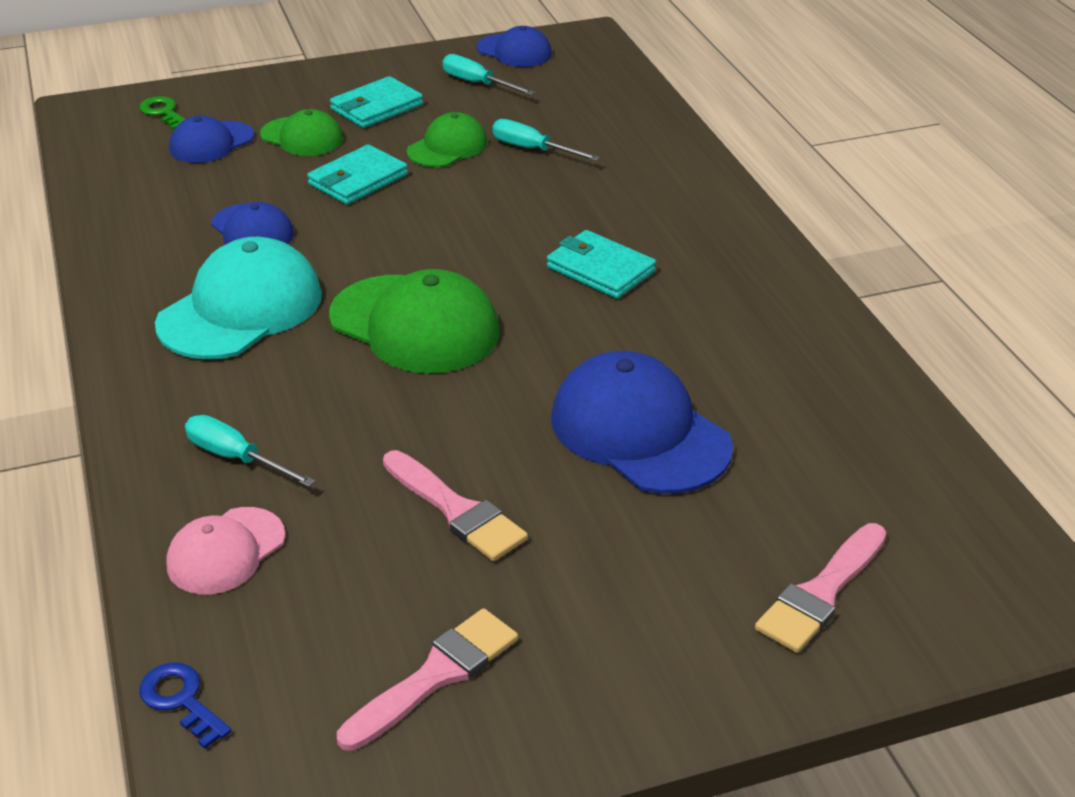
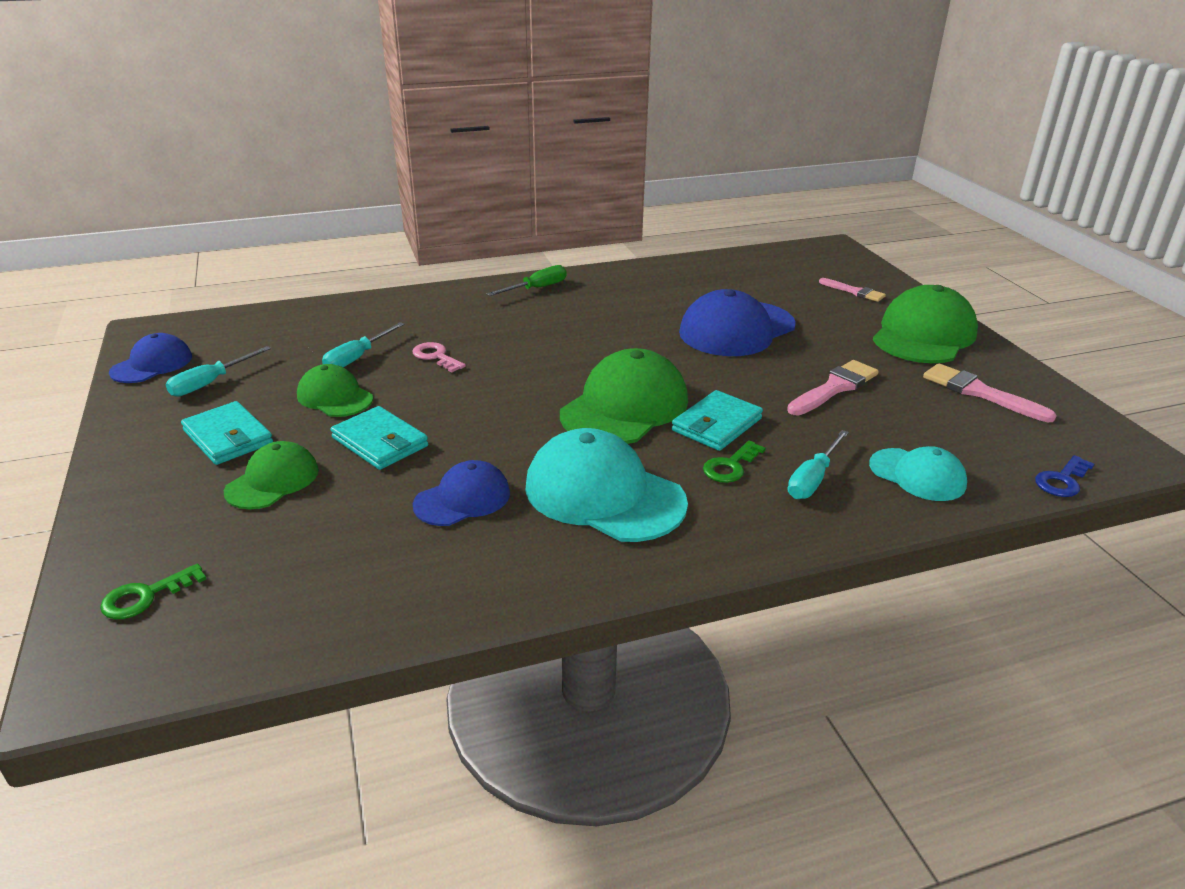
camera: 90 degrees left, 5 degrees down
(211, 143) = (254, 545): blue cap -> none
(226, 551) = (917, 475): pink cap -> turquoise cap
(275, 397) = (730, 466): none -> green key
(537, 195) = (436, 357): none -> pink key
(600, 269) = (550, 335): turquoise wallet -> turquoise wallet (716, 425)
(645, 653) = (924, 335): none -> green cap
(748, 255) = (537, 288): none -> green screwdriver
(821, 593) = (854, 291): pink brush -> pink brush, size x0.65

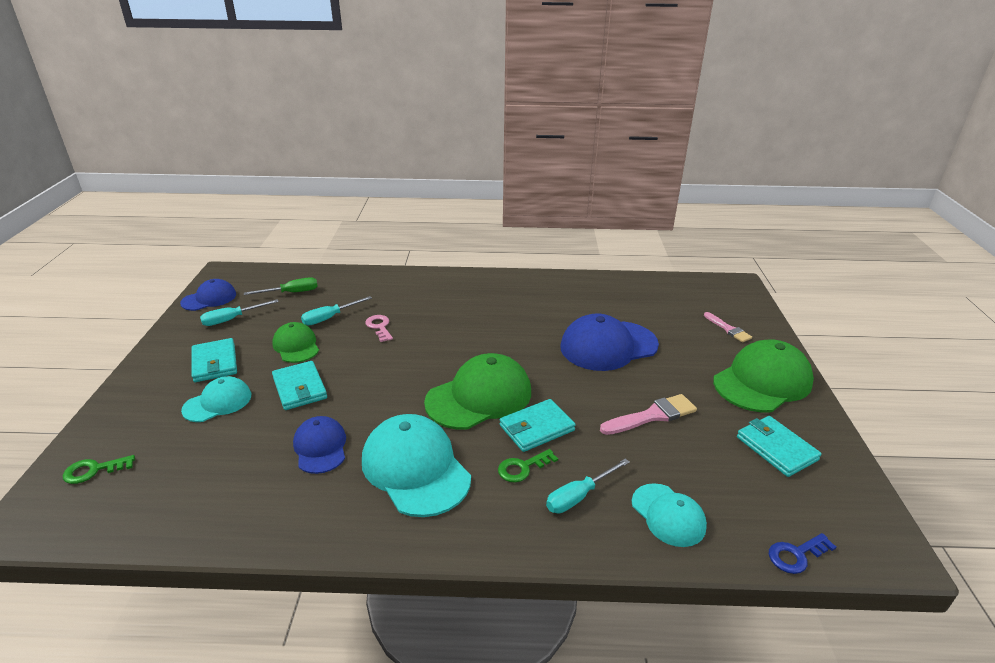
camera: 20 degrees right, 0 degrees up
(273, 481) = (218, 402): green cap -> turquoise cap
(462, 499) = (320, 447): blue cap -> blue cap turned 90 degrees counterclockwise
(537, 288) = (483, 283): green screwdriver -> green screwdriver (291, 293)
(979, 392) = (776, 448): pink brush -> turquoise wallet

